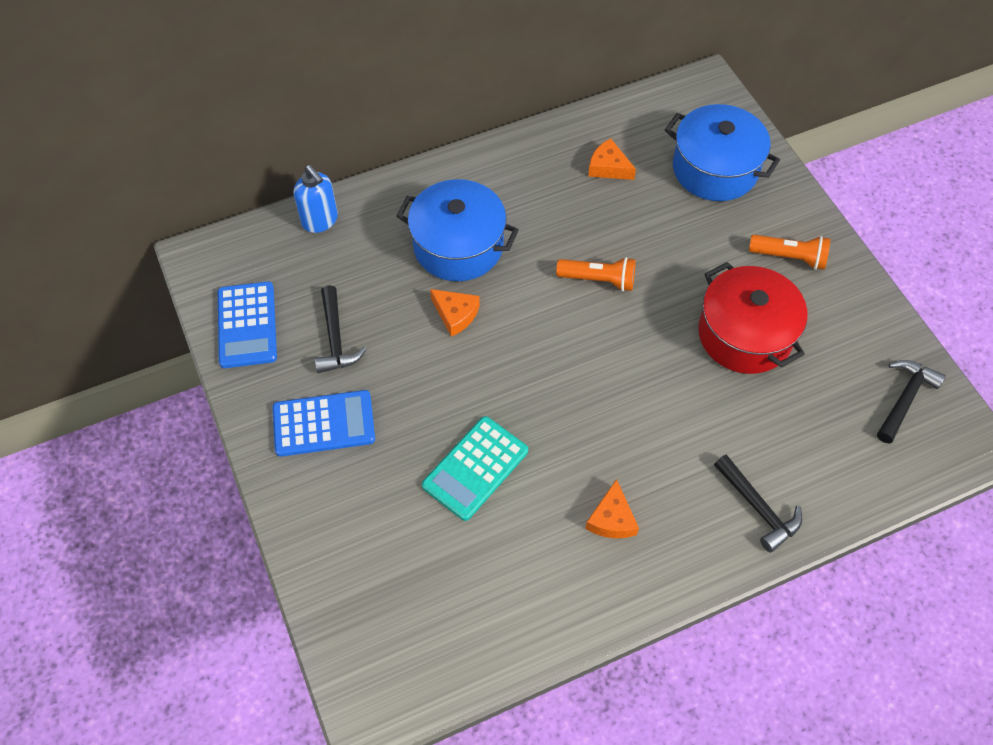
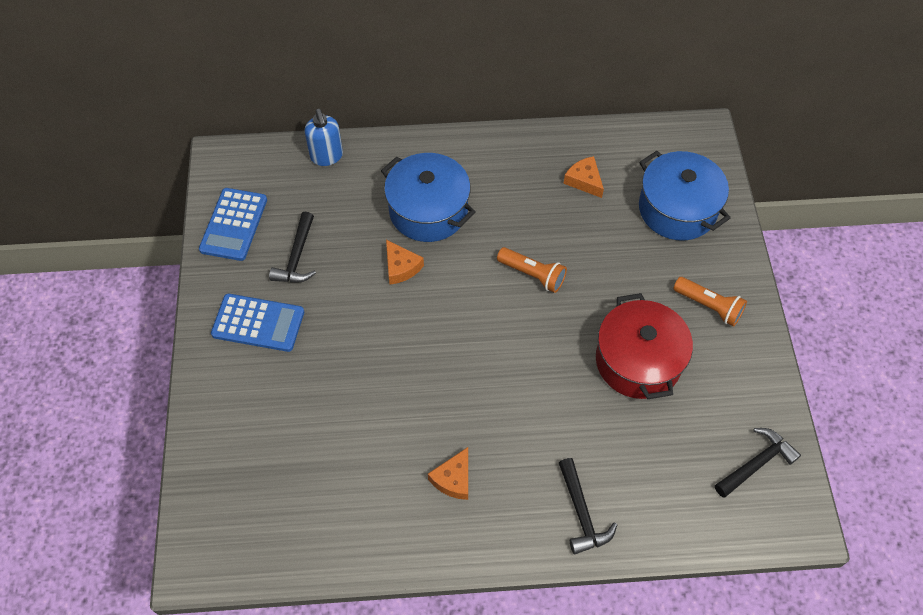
camera: 20 degrees right, 0 degrees up
(475, 468) = (361, 399): turquoise calculator -> none

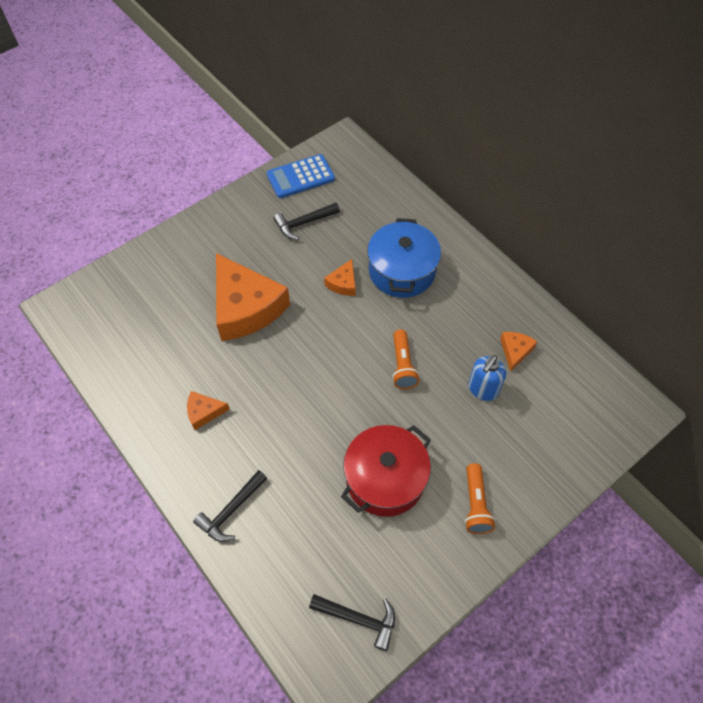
camera: 55 degrees right, 0 degrees up
(258, 323) = (240, 234): blue calculator -> none
(327, 156) = (394, 190): blue soap dispenser -> blue soap dispenser (482, 389)
(357, 370) = (246, 307): none -> orange cheese
(677, 209) = (548, 430): blue pot -> none

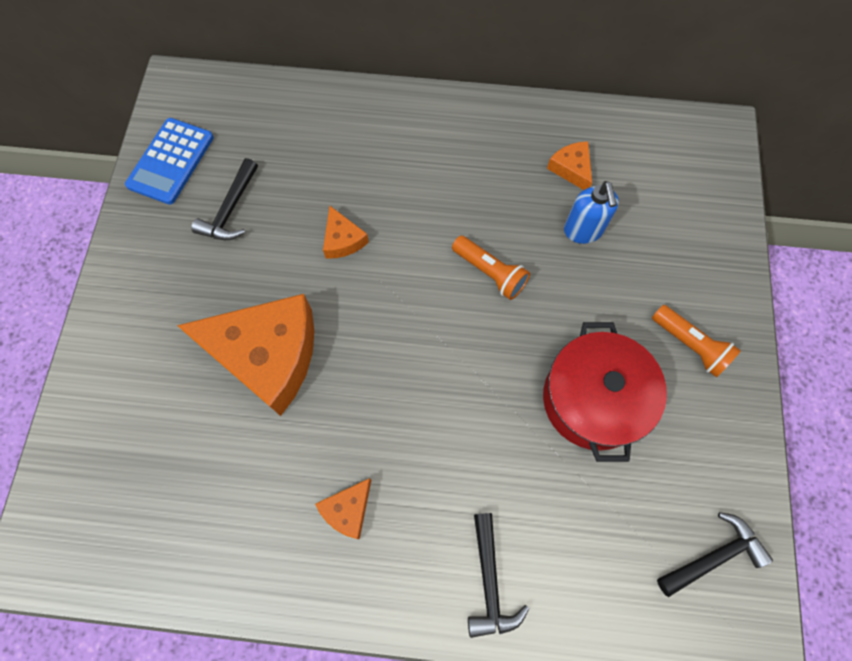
camera: 45 degrees left, 10 degrees up
(402, 271) = (387, 177): blue pot -> none

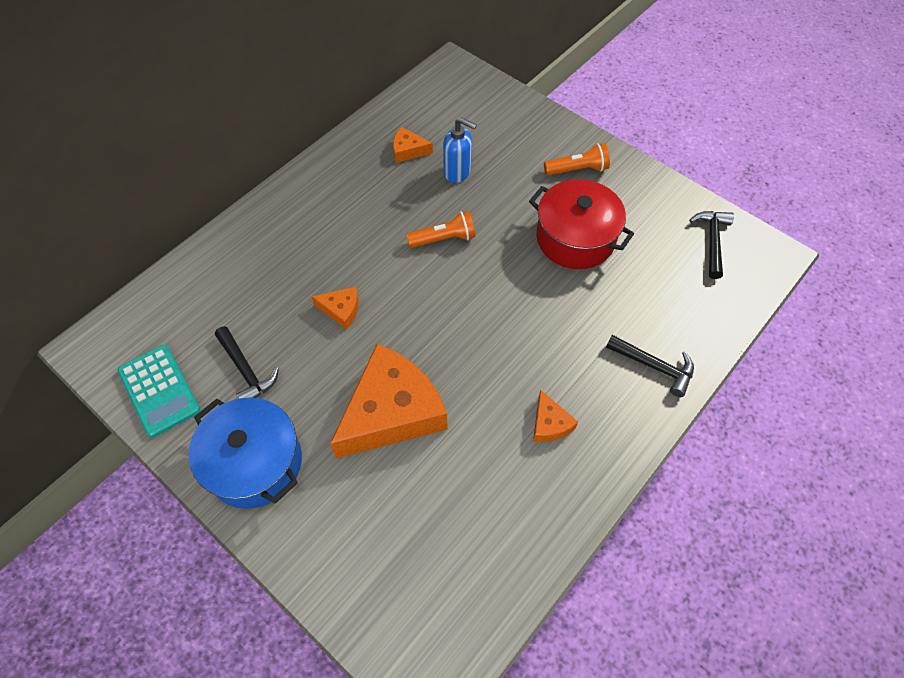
camera: 55 degrees left, 10 degrees down
(150, 279) = (255, 463): none -> blue pot
(171, 161) = (159, 390): blue calculator -> turquoise calculator

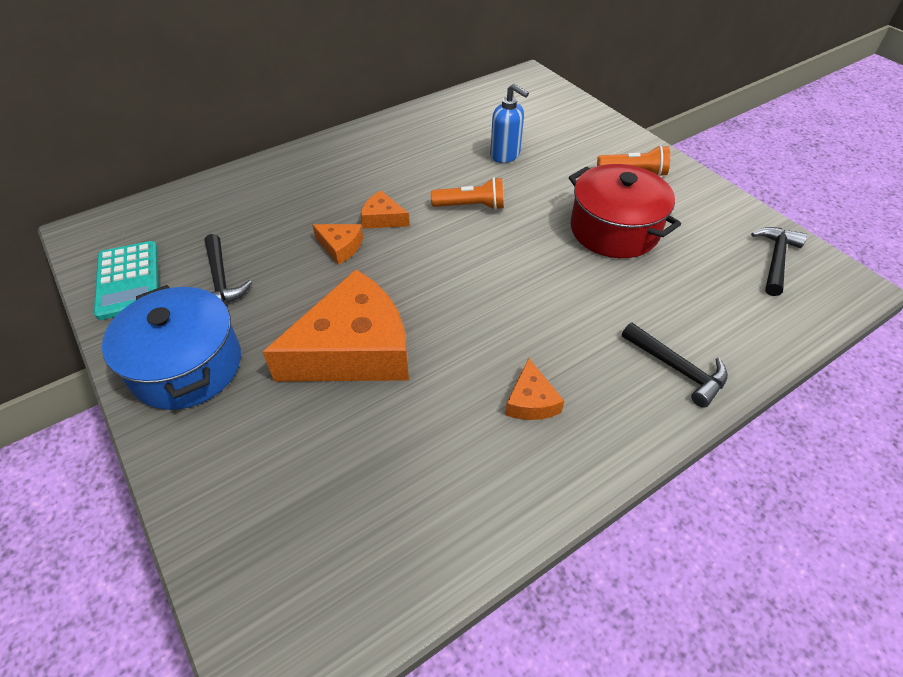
camera: 15 degrees right, 10 degrees down
(408, 150) = (462, 131): orange cheese -> orange cheese (382, 218)

